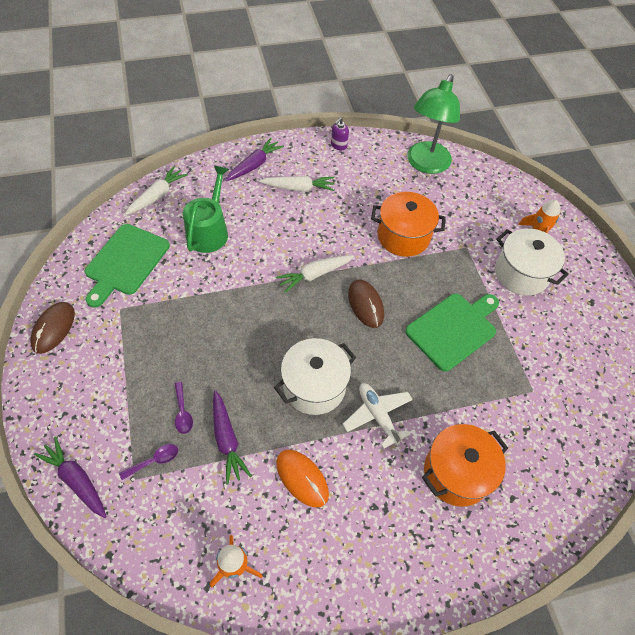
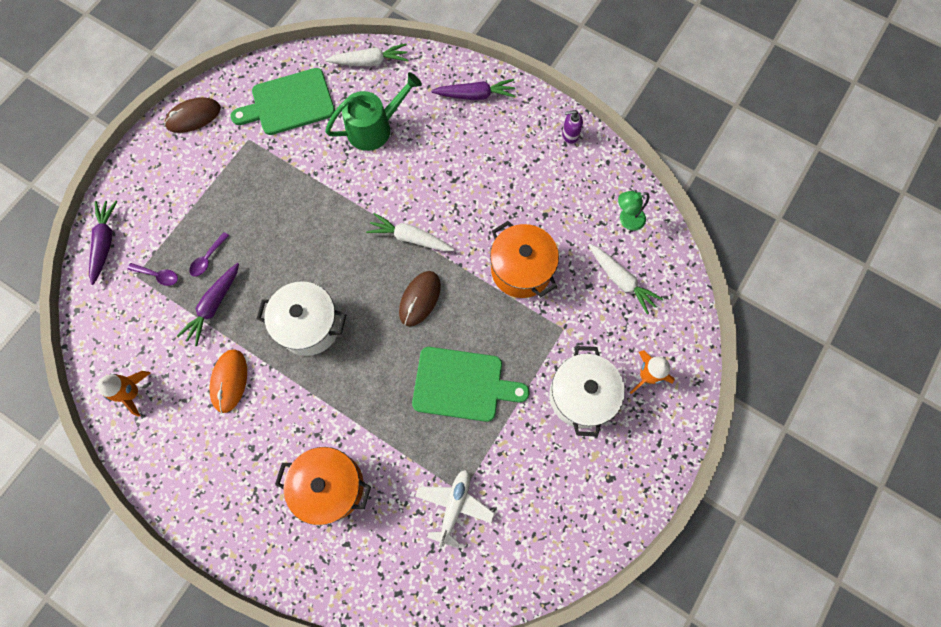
camera: 50 degrees right, 15 degrees up
(299, 188) = (487, 148): white carrot -> white carrot (621, 280)
(377, 416) = (326, 391): white plane -> white plane (454, 506)
(425, 164) = (626, 220): green lamp -> green lamp, size x0.48

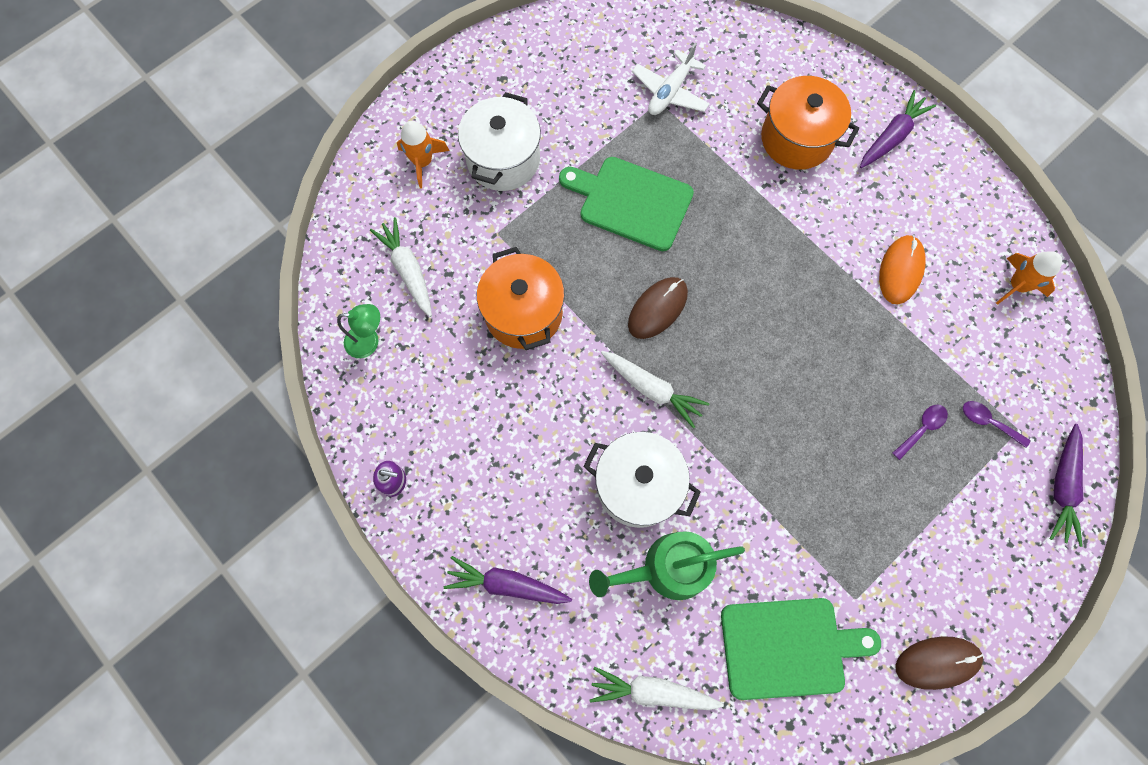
camera: 165 degrees left, 0 degrees up
(213, 306) = (916, 364): purple carrot -> purple carrot (892, 136)
(309, 325) = (798, 310): white pot -> white pot (638, 486)

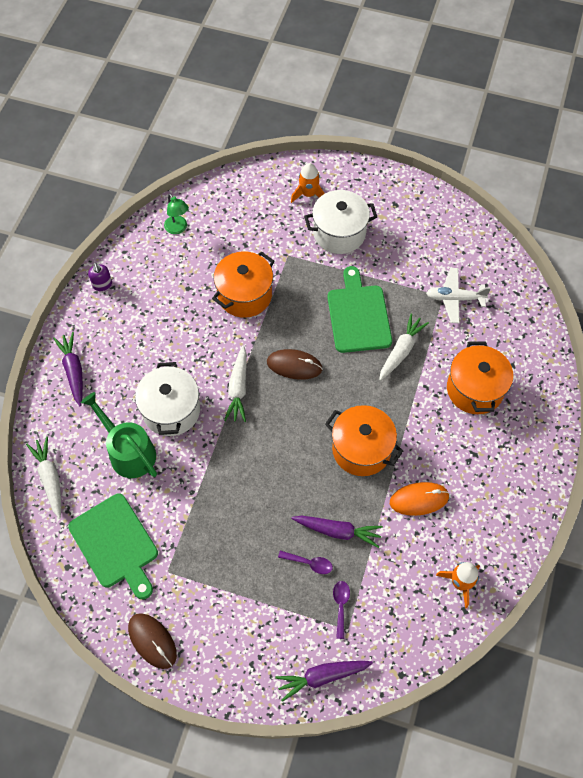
camera: 60 degrees right, 10 degrees down
(408, 270) = (234, 223): white carrot -> white carrot (401, 351)
(808, 295) = (361, 449): none -> orange pot
(892, 136) = (521, 448): purple carrot -> purple carrot (338, 531)

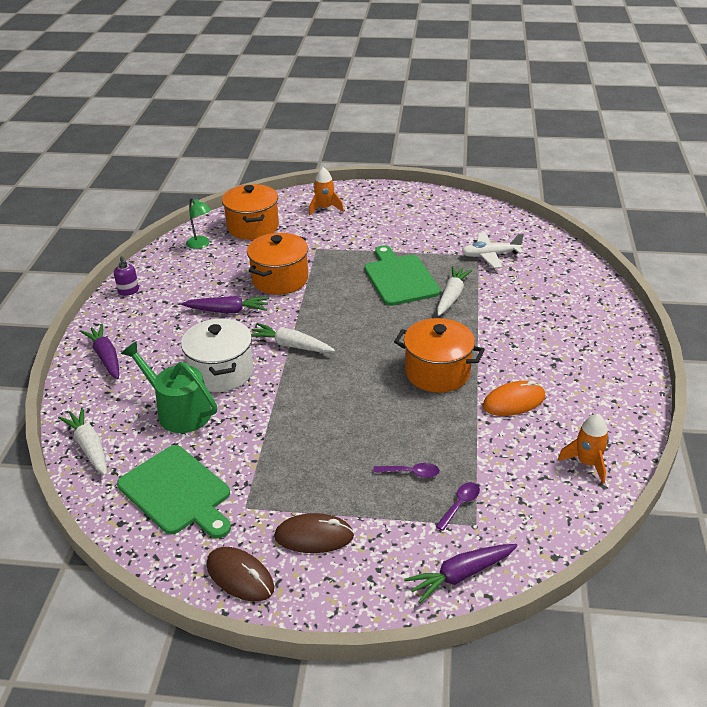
camera: 10 degrees left, 25 degrees down
(238, 388) = (291, 345): white carrot -> white carrot turned 120 degrees clockwise
(294, 365) = (345, 321): brown mouse -> brown mouse (314, 536)
(338, 531) = (434, 441): purple carrot -> purple carrot (228, 311)
(339, 233) = (362, 228): white pot -> none
(340, 606) = (460, 504): purple spoon -> purple spoon turned 45 degrees clockwise
(475, 389) = (537, 313): orange pot -> orange pot (253, 227)

